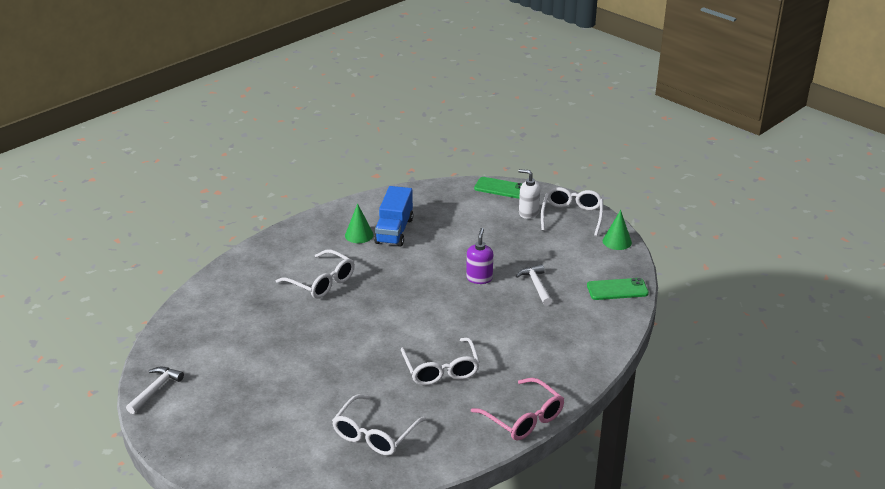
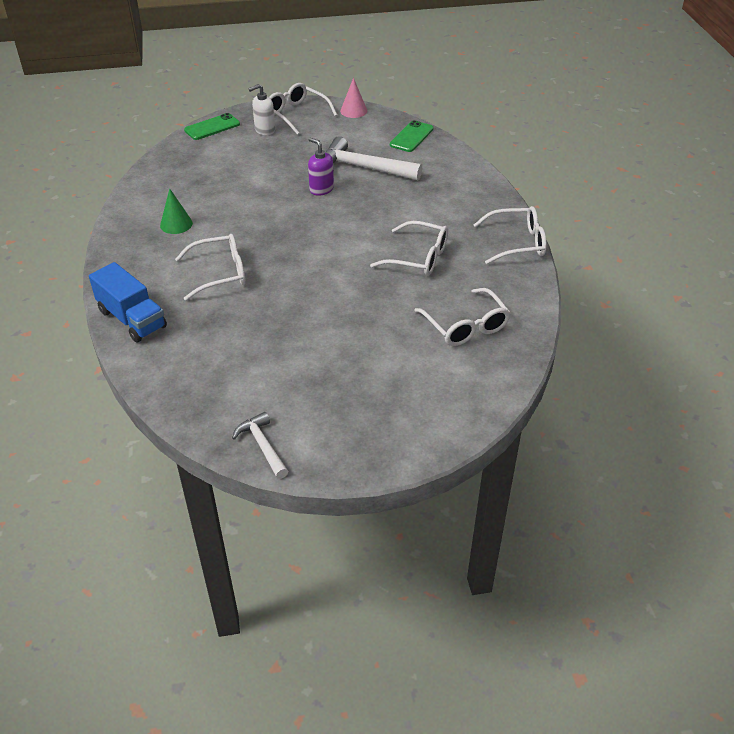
camera: 55 degrees left, 10 degrees up
(394, 231) = (197, 203): blue truck -> blue truck (132, 319)
(523, 418) = (517, 243): pink glasses -> white glasses
(536, 285) = (364, 168): white hammer -> white hammer, size x1.78
(617, 241) = (353, 111): green cone -> pink cone

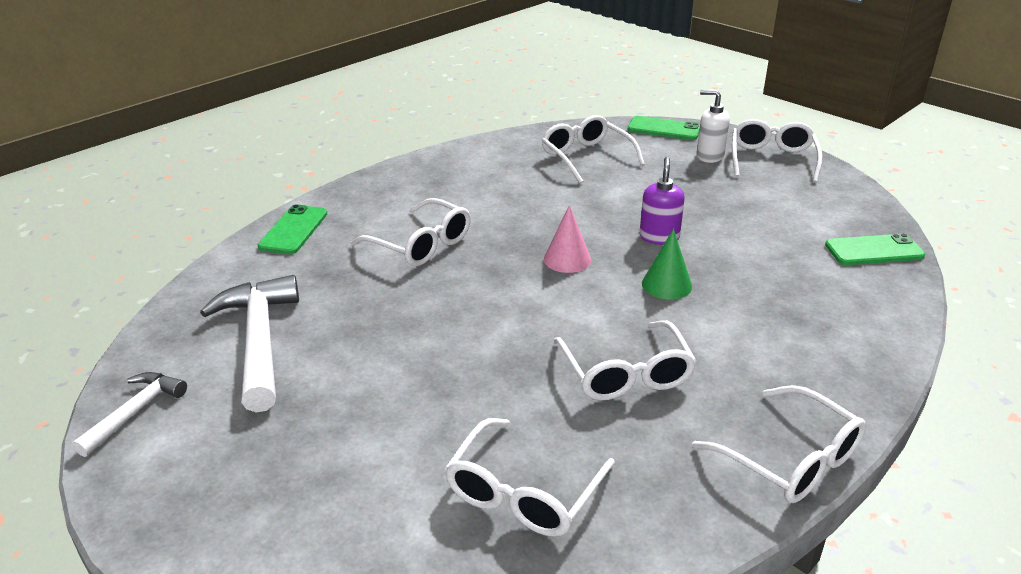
camera: 55 degrees right, 10 degrees down
(132, 319) = (294, 230): blue truck -> green phone
(176, 224) = (474, 184): green cone -> green cone (666, 285)
(204, 169) = (586, 157): none -> white glasses
(353, 111) = (847, 189): pink cone -> pink cone (567, 259)
(364, 168) = (748, 246): white hammer -> white hammer (260, 341)

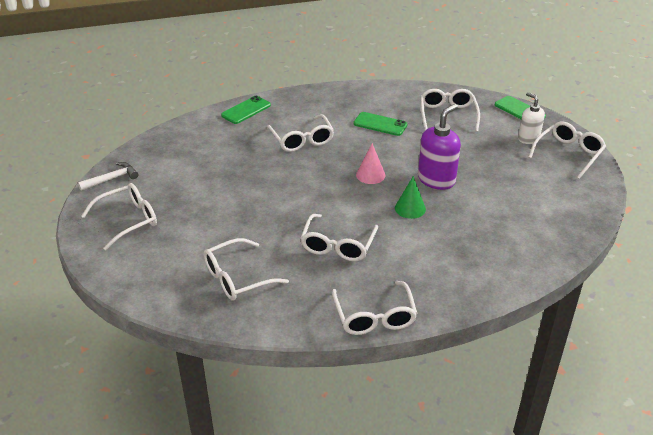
camera: 30 degrees right, 5 degrees up
(229, 474) = (128, 220): none -> white glasses
(260, 341) = (185, 165): white hammer -> none
(659, 237) = (436, 180): purple soap dispenser -> purple soap dispenser, size x1.55
(874, 251) = (561, 234): green phone -> green phone (380, 124)

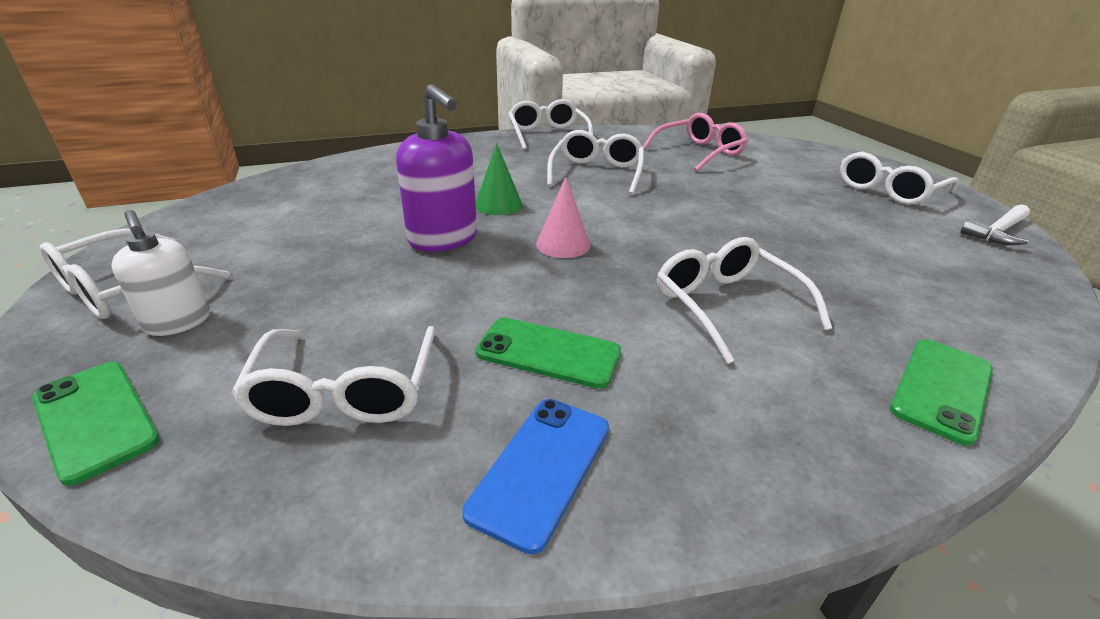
camera: 175 degrees right, 5 degrees down
(237, 278) = (699, 152): white glasses -> pink glasses
(383, 97) = (541, 468): none -> blue phone
(436, 180) = (443, 239): purple soap dispenser -> purple soap dispenser turned 75 degrees counterclockwise

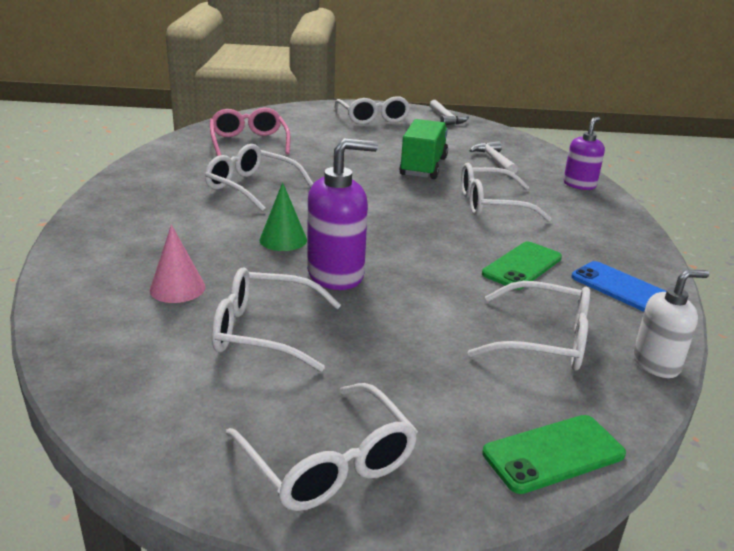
camera: 70 degrees left, 5 degrees down
(178, 322) = (419, 420): white soap dispenser -> white soap dispenser (656, 364)
(548, 135) = (123, 183): white glasses -> white glasses (264, 331)
(563, 244) = (380, 230): pink cone -> pink cone (177, 288)
(782, 242) = (423, 167): none -> green truck
(902, 289) = (494, 160): none -> white hammer
(941, 389) = (579, 185): green phone -> purple soap dispenser

